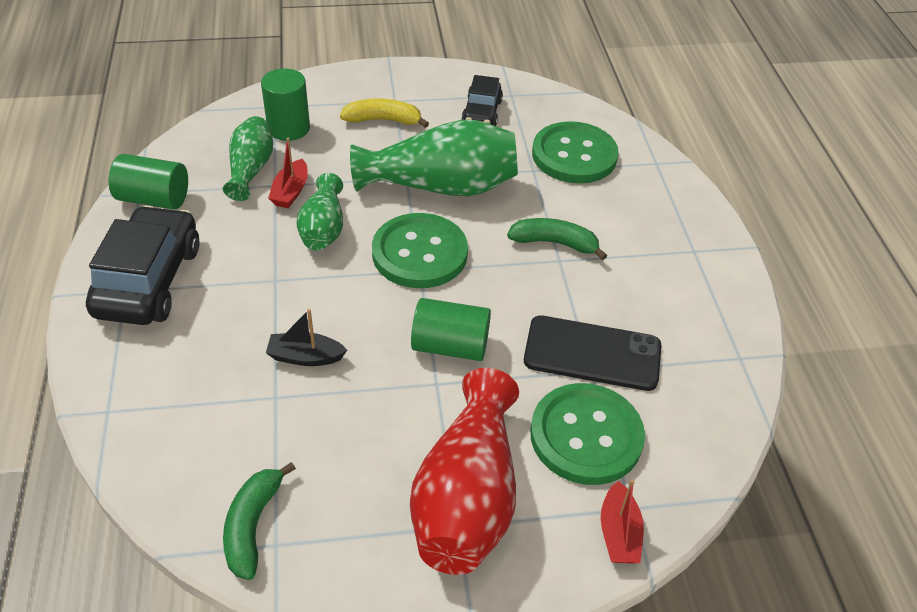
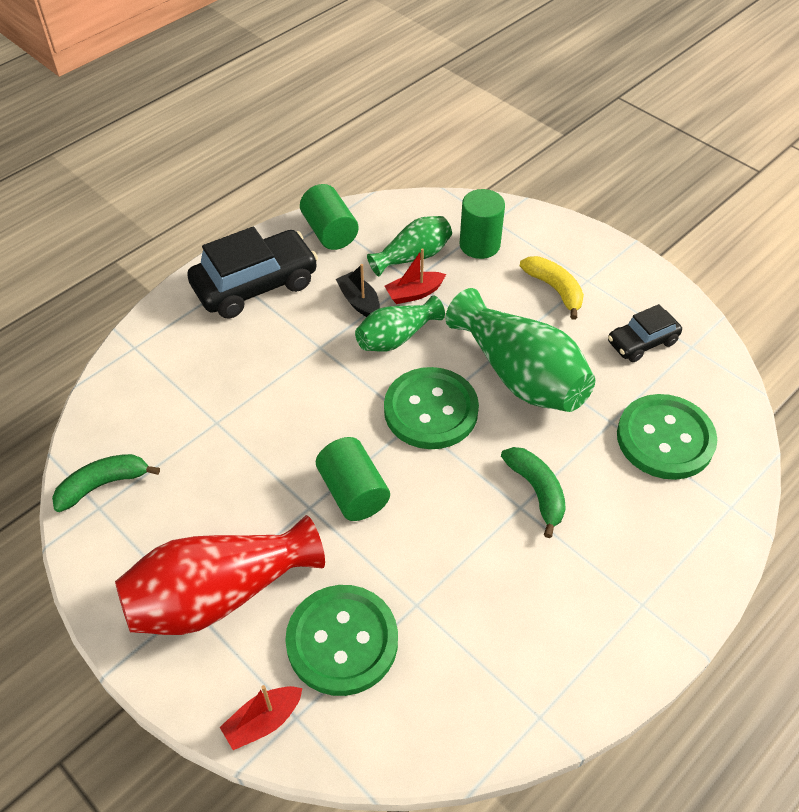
camera: 55 degrees right, 5 degrees up
(305, 357) = (265, 413): black boat -> black boat (359, 302)
(592, 354) = (434, 594): black phone -> none

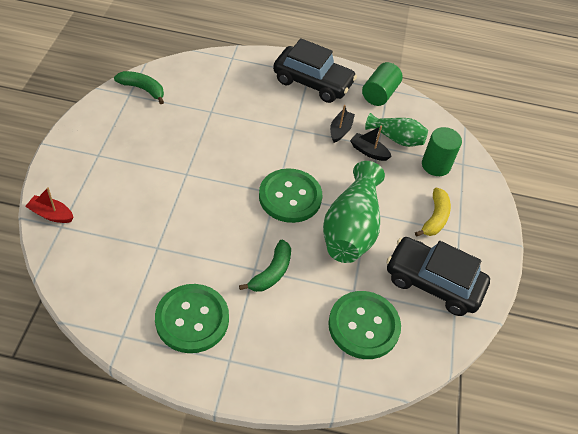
camera: 50 degrees right, 0 degrees up
(219, 594) = (110, 163): red vase -> none
(342, 641) = (115, 225): green button -> green button (192, 319)
(353, 492) = (209, 187): green cylinder -> none
(396, 337) = (329, 158): green vase -> none
(414, 293) = (368, 151): red boat -> black boat
(642, 342) = (433, 282): black car -> black car, size x1.77

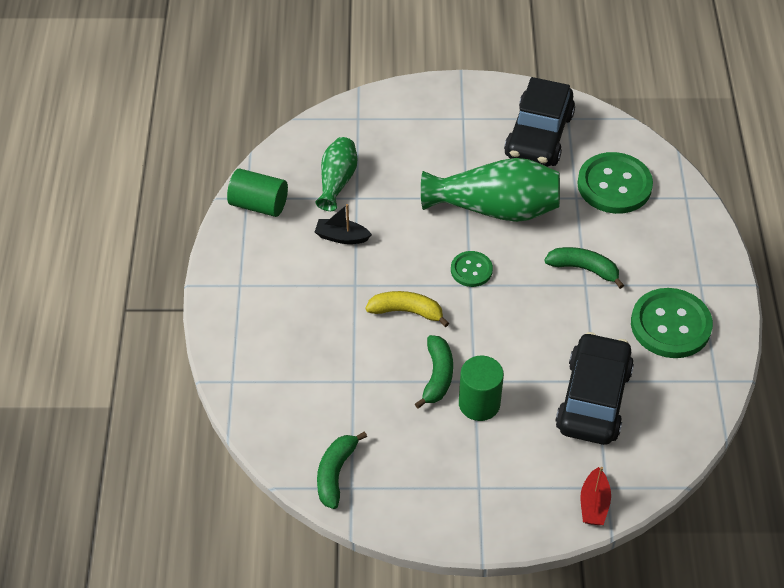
camera: 95 degrees left, 0 degrees up
(198, 154) = (437, 376): none -> green banana
(290, 197) = (471, 270): green button -> green button, size x0.54
(312, 82) = (258, 278): black car -> black car (593, 399)
(368, 151) = (369, 205): black boat -> none
(435, 218) = (451, 138): yellow banana -> yellow banana (406, 311)
(436, 165) = (369, 142): green cylinder -> green cylinder (479, 403)

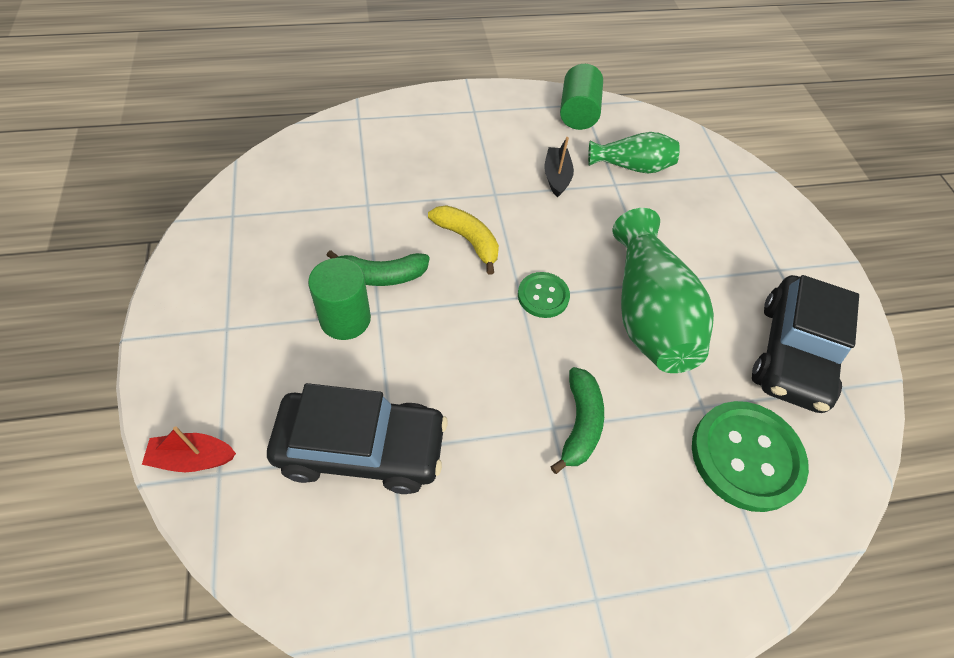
camera: 75 degrees right, 5 degrees up
(335, 473) = (250, 201): green banana -> none
(406, 311) = (468, 240): yellow banana -> yellow banana turned 45 degrees counterclockwise
(538, 136) = (792, 354): black car -> black car turned 75 degrees counterclockwise
(670, 325) = (506, 552): green button -> none

